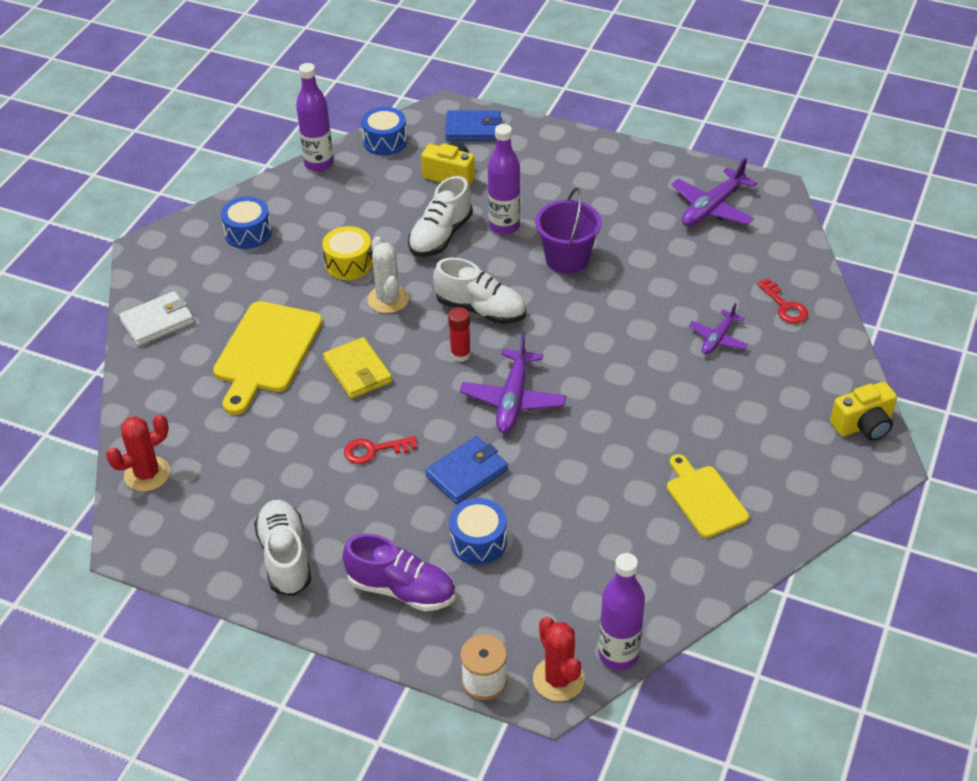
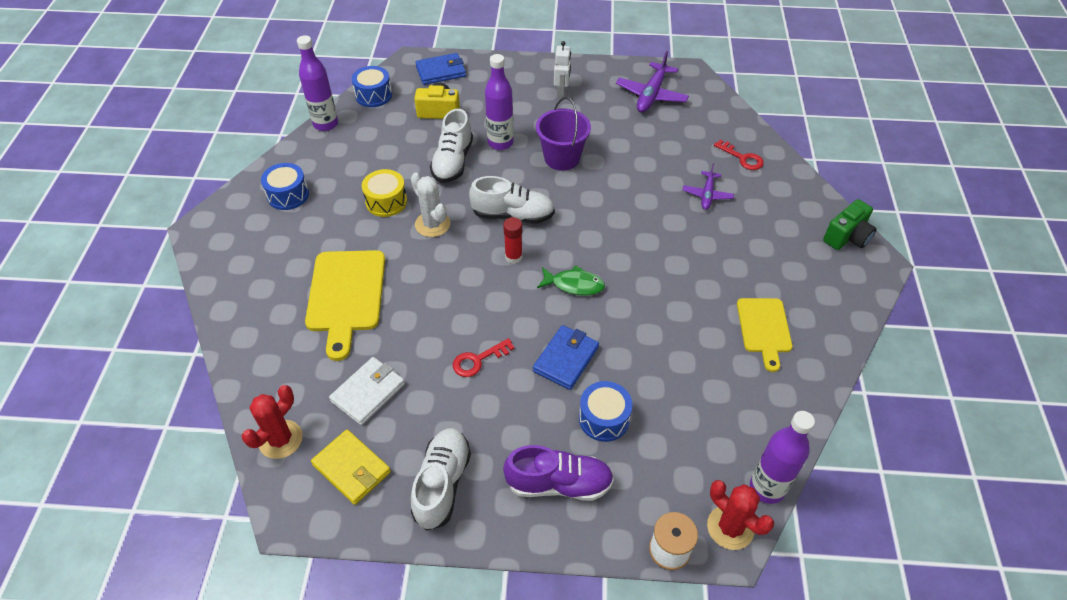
camera: 20 degrees left, 5 degrees up
(157, 321) = (236, 292): white wallet -> white wallet (368, 392)
(285, 557) = (442, 484): white shoe -> white shoe turned 45 degrees clockwise
(358, 371) = (433, 292): yellow wallet -> yellow wallet (352, 468)
(513, 400) = (574, 285): purple plane -> green fish
(604, 181) = (561, 91): none -> white robot
(704, 498) = (764, 329): yellow cutting board -> yellow cutting board turned 135 degrees counterclockwise
(863, 425) = (847, 237): yellow camera -> green camera

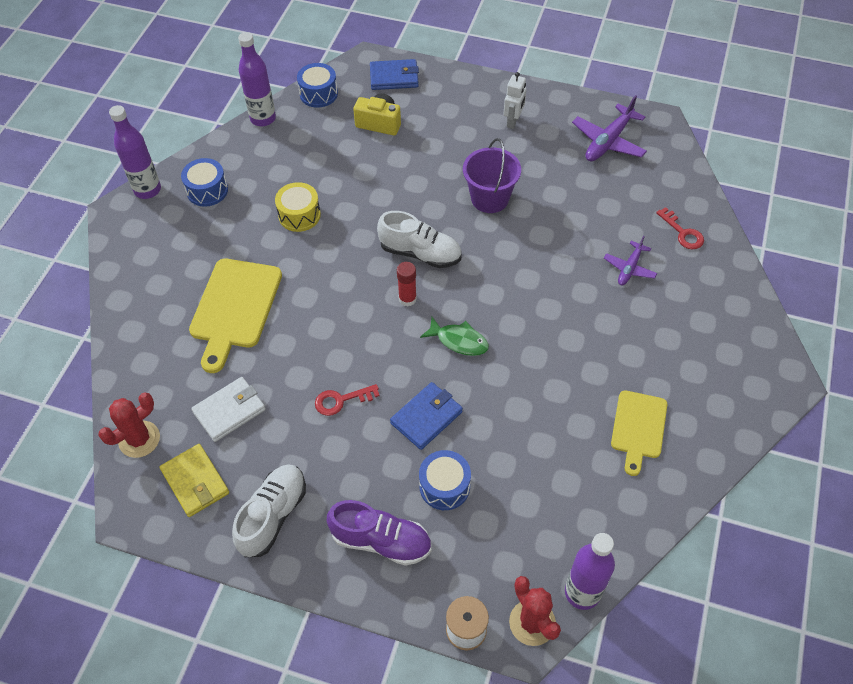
camera: 15 degrees right, 5 degrees up
(432, 224) = (338, 248): white cactus -> none
(453, 161) = (377, 183): white shoe -> none
(500, 143) = (431, 170): purple bottle -> purple bottle (147, 190)
(847, 237) = (765, 345): green camera -> none

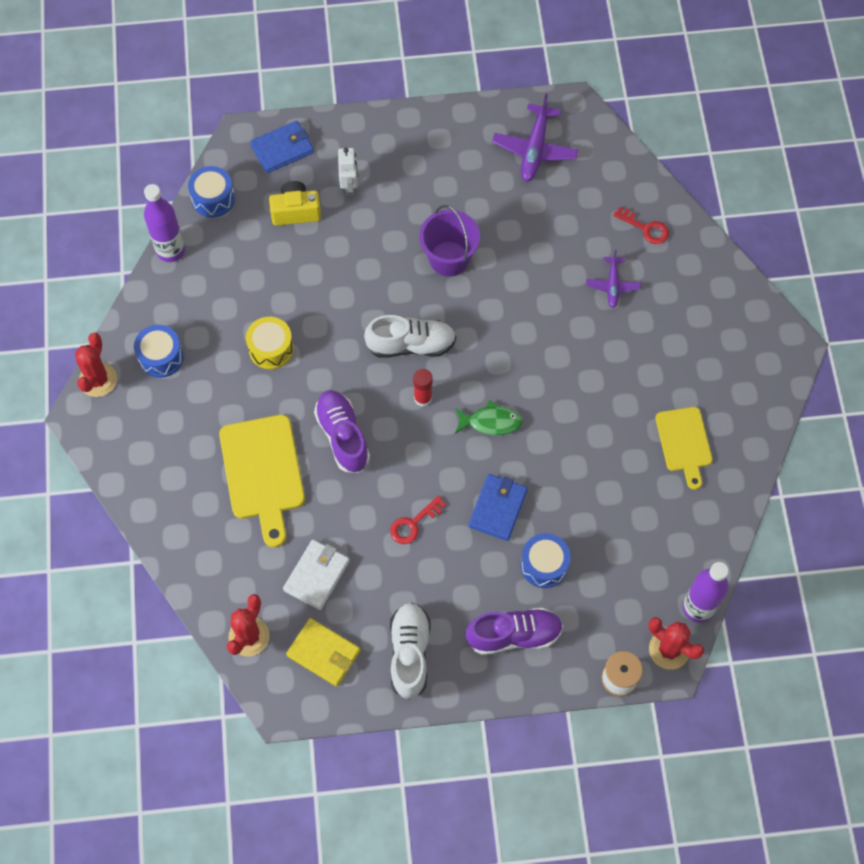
camera: 25 degrees left, 10 degrees up
(147, 190) = (98, 380): purple bottle -> red cactus
(320, 304) = (342, 436): none -> purple shoe
(513, 121) = (431, 159): white robot -> white robot (349, 187)

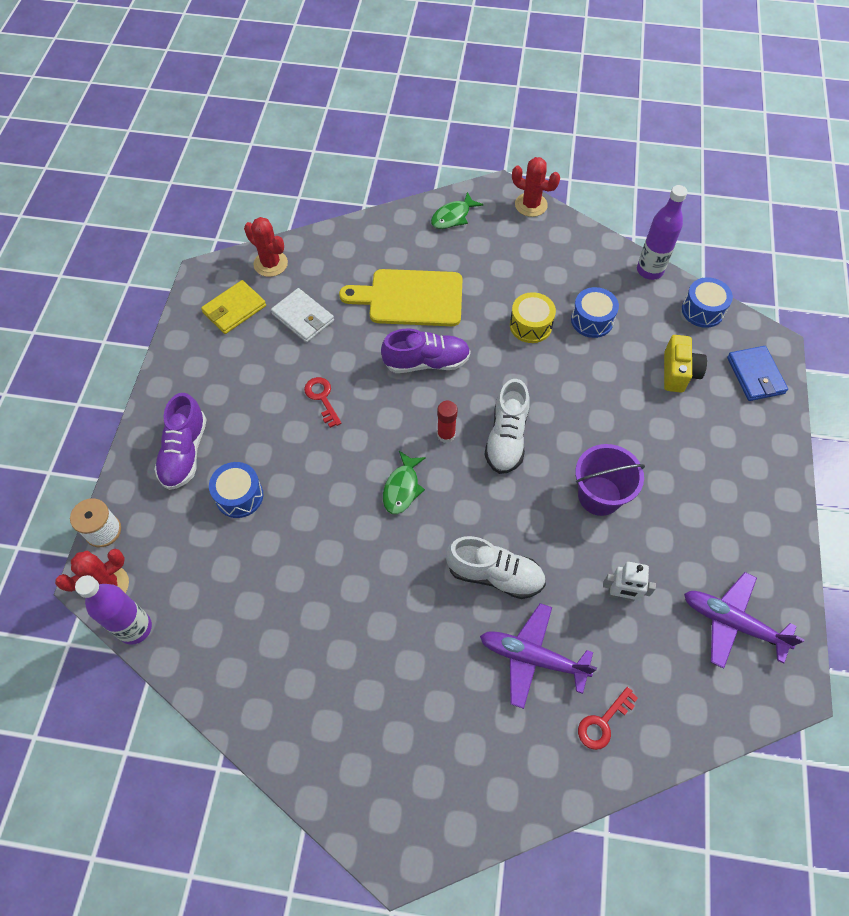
camera: 105 degrees right, 5 degrees down
(133, 457) = (453, 217): none -> green fish
(161, 357) = (542, 248): blue drum -> blue drum (592, 320)
(349, 187) = (702, 424): white robot -> white robot (621, 595)
(409, 653) = (206, 369): white shoe -> white shoe (494, 575)
(497, 508) = (311, 471): blue wallet -> none
(612, 285) = (532, 657): purple plane -> purple plane, size x1.63
(684, 443) = (317, 675): yellow cutting board -> none

